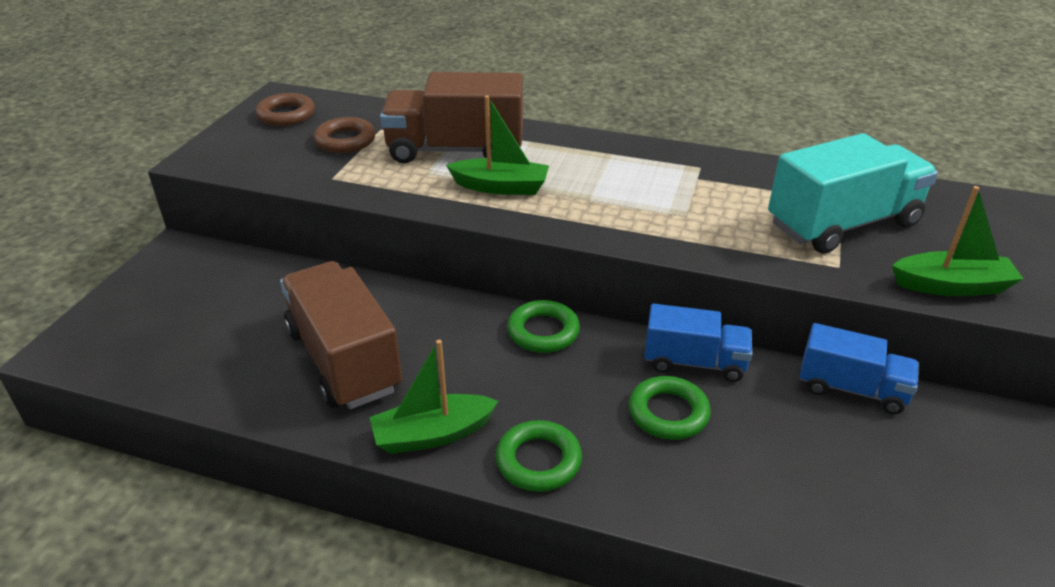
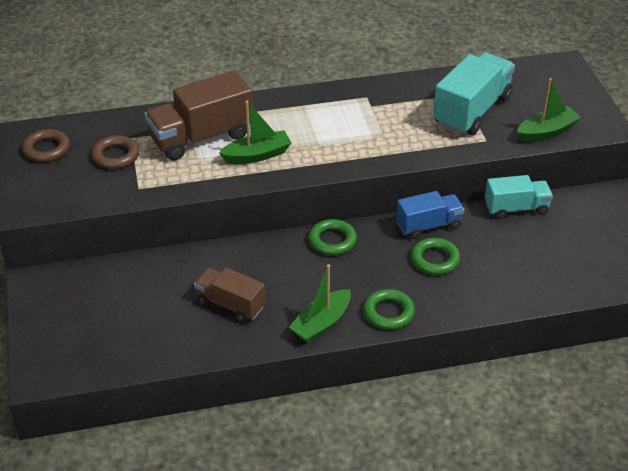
camera: 30 degrees left, 5 degrees up
(344, 360) = (230, 305): brown truck -> brown truck, size x0.62
(851, 389) = (516, 208): blue truck -> turquoise truck

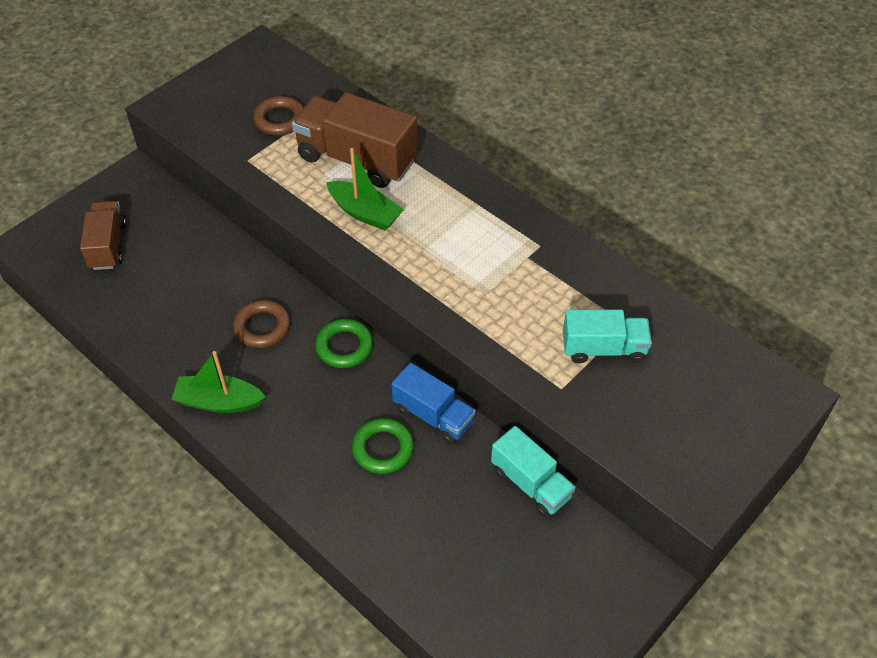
camera: 55 degrees right, 10 degrees up
(46, 149) = (252, 73): brown ring -> brown ring (262, 327)
(230, 305) = (196, 319): brown truck -> brown truck (108, 246)
(388, 312) = (272, 449): green ring -> none
(472, 111) = (603, 349): turquoise truck -> turquoise truck, size x0.62
(546, 132) = (632, 440): green boat -> none

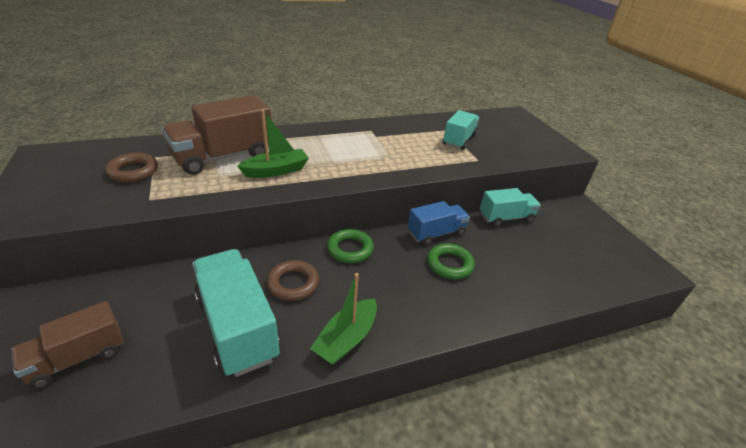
camera: 65 degrees left, 15 degrees down
(108, 246) = (78, 357): brown truck -> brown truck turned 60 degrees counterclockwise
(188, 318) = (237, 326): none -> turquoise truck

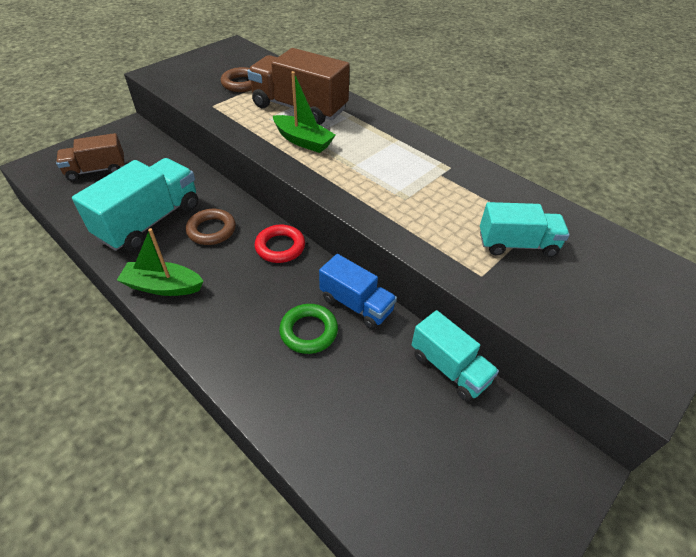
camera: 65 degrees right, 10 degrees up
(78, 357) = (96, 170): brown truck -> brown truck turned 45 degrees counterclockwise
(350, 249) = (280, 247): green ring -> red ring

